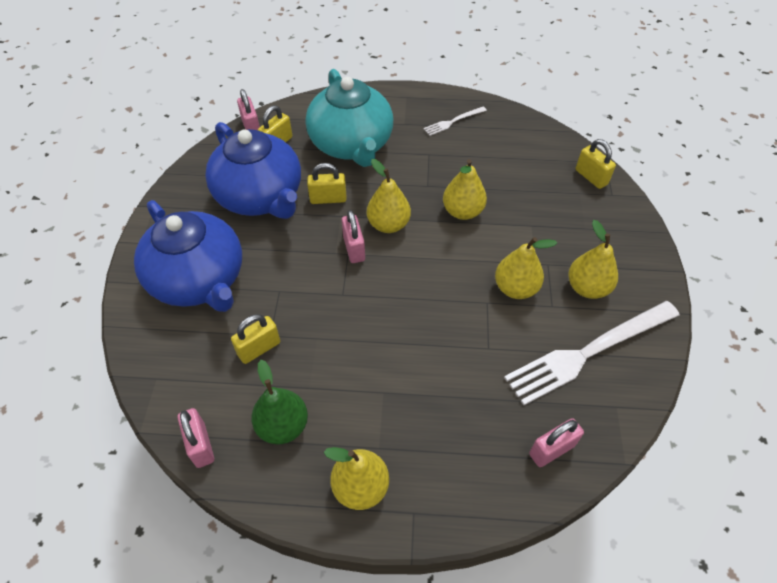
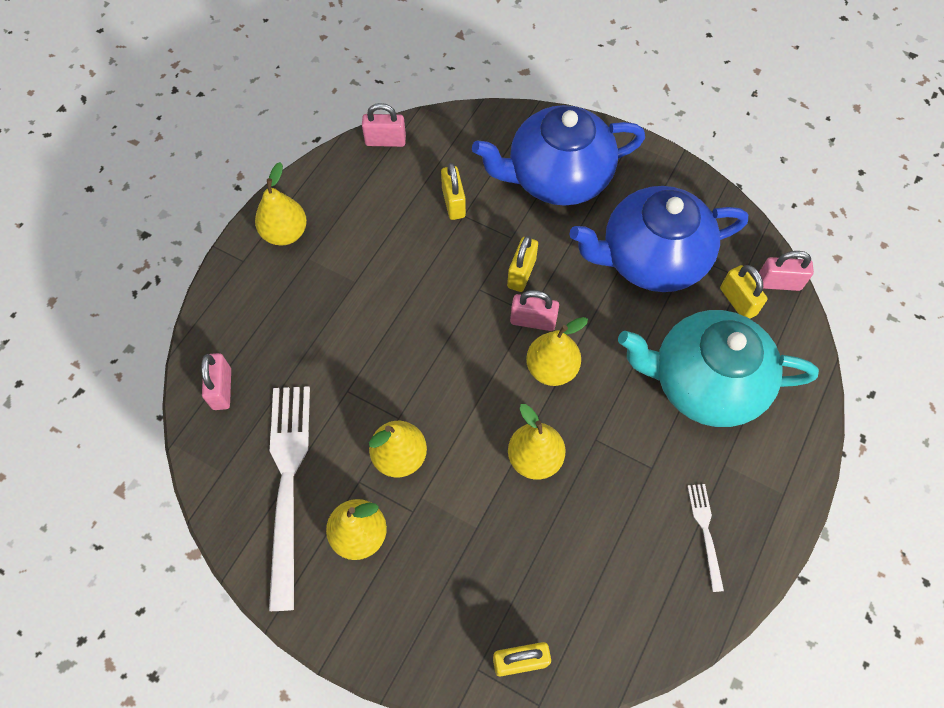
camera: 115 degrees right, 10 degrees up
(283, 426) = (368, 198): green pear -> none
(328, 199) = (619, 323): yellow padlock -> yellow padlock (521, 273)

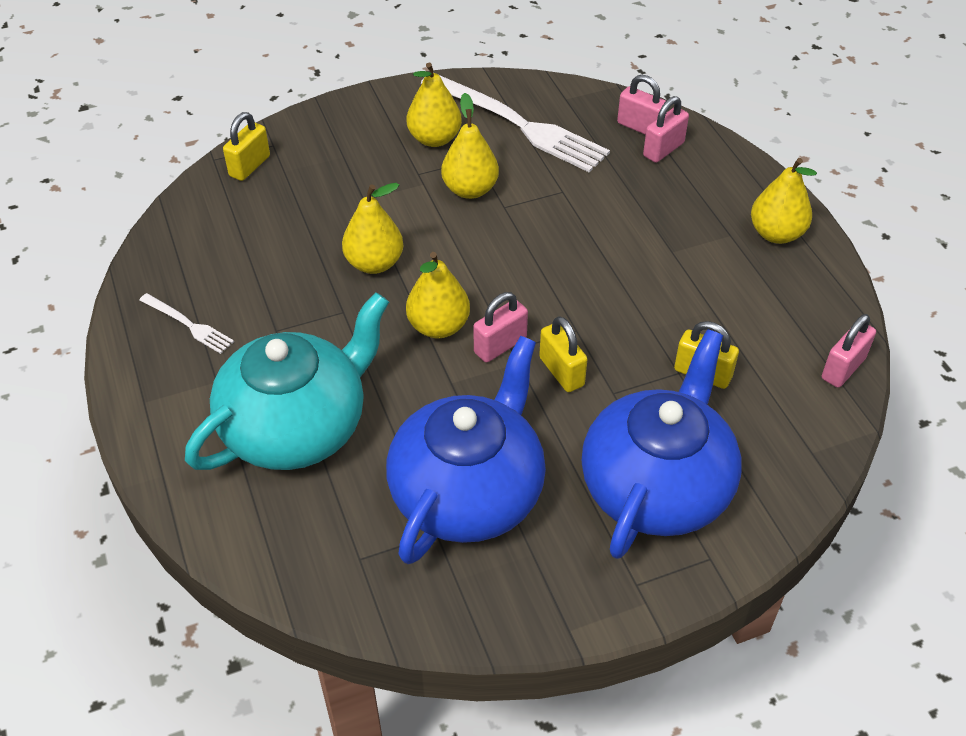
camera: 130 degrees right, 15 degrees down
(737, 301) = (339, 529): yellow padlock -> none
(778, 283) = (316, 588): pink padlock -> pink padlock (663, 149)

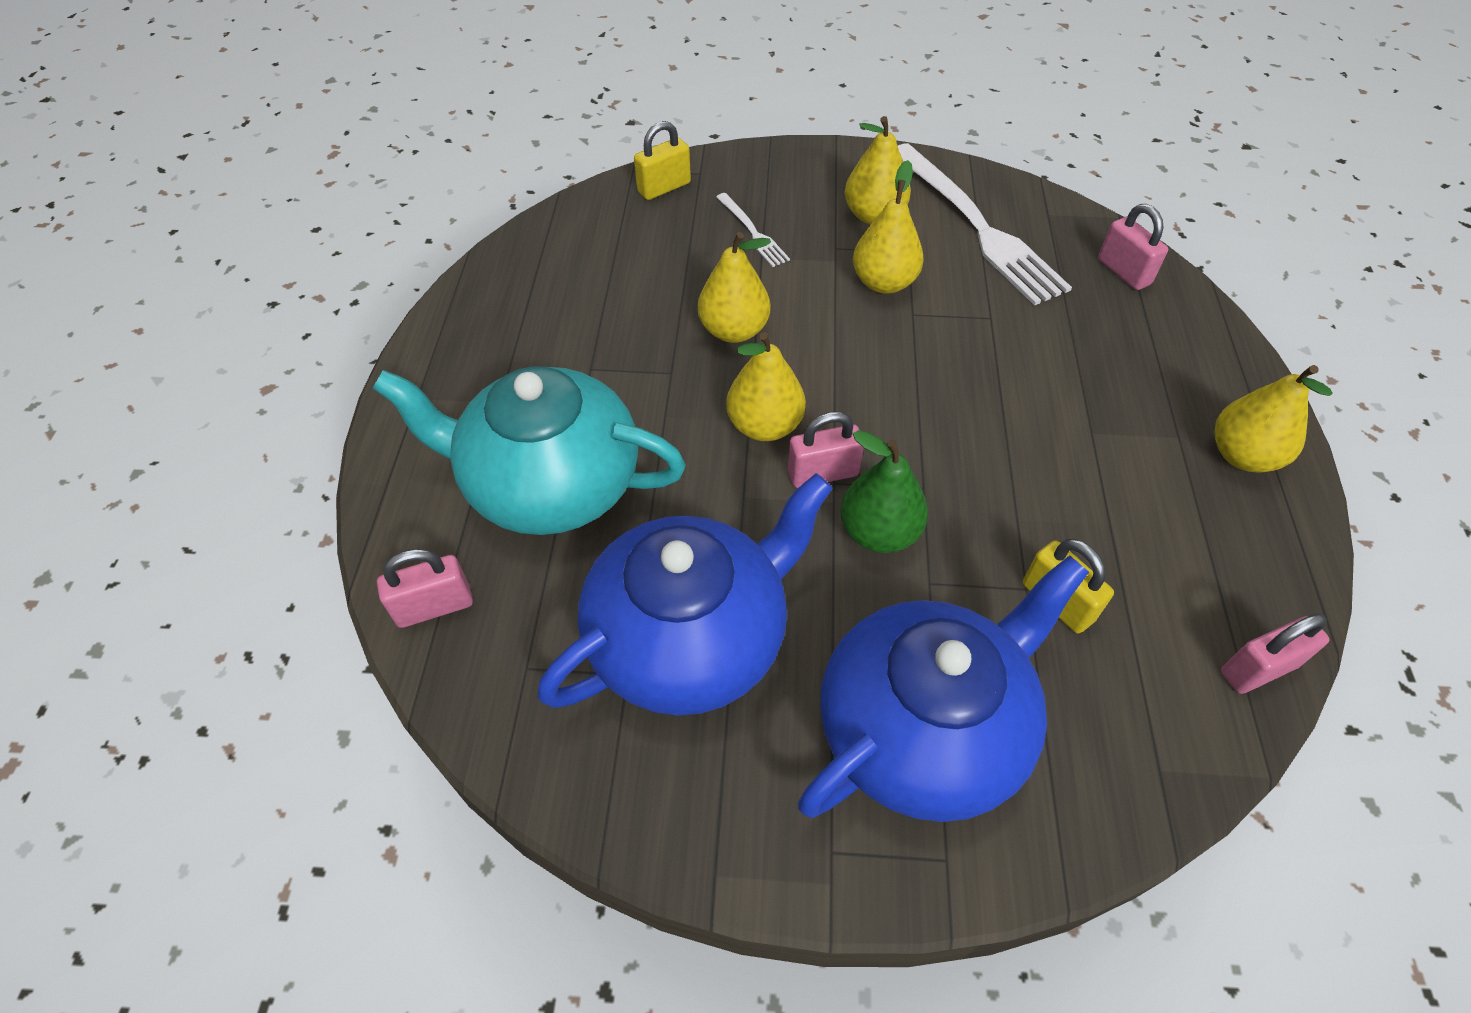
camera: 25 degrees right, 5 degrees up
(188, 324) = (507, 332): white fork -> white fork (752, 232)
(297, 427) = (549, 484): turquoise teapot -> turquoise teapot turned 150 degrees counterclockwise
(561, 372) = (879, 532): yellow padlock -> green pear
(663, 149) = (1140, 306): pink padlock -> pink padlock (434, 606)

